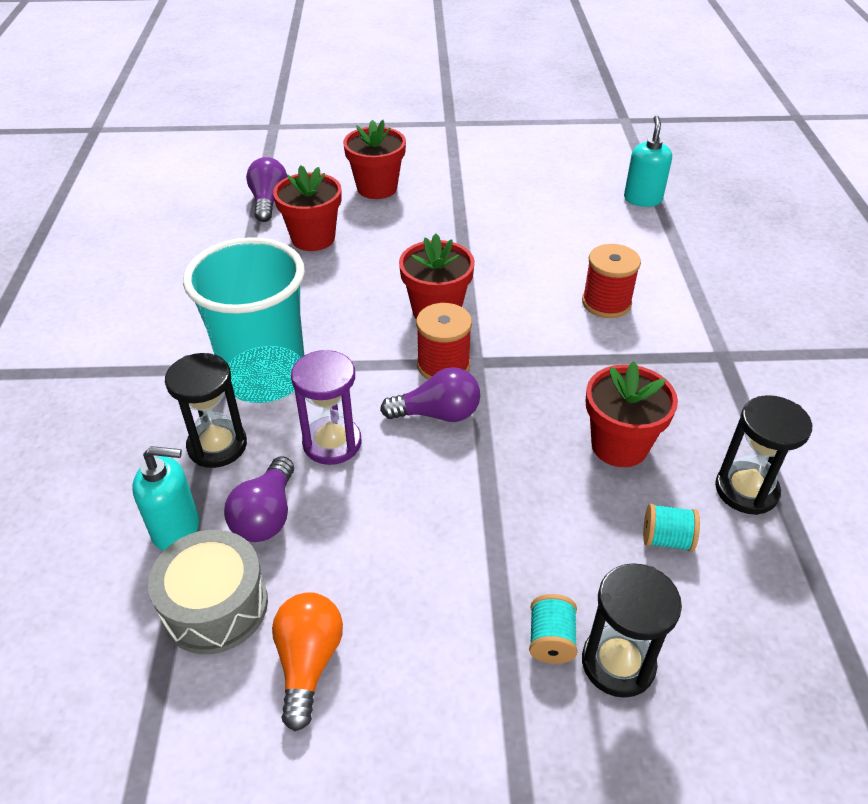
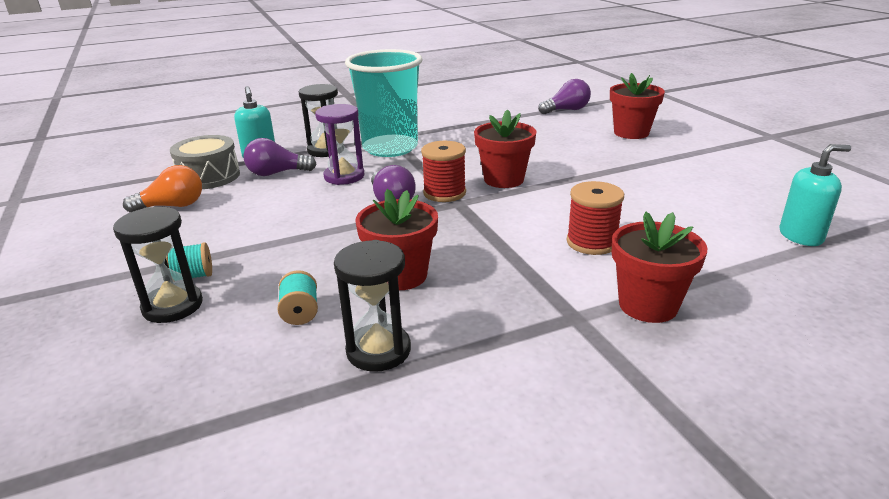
camera: 70 degrees right, 15 degrees down
(313, 238) = (542, 129): red flower pot -> red flower pot (648, 305)

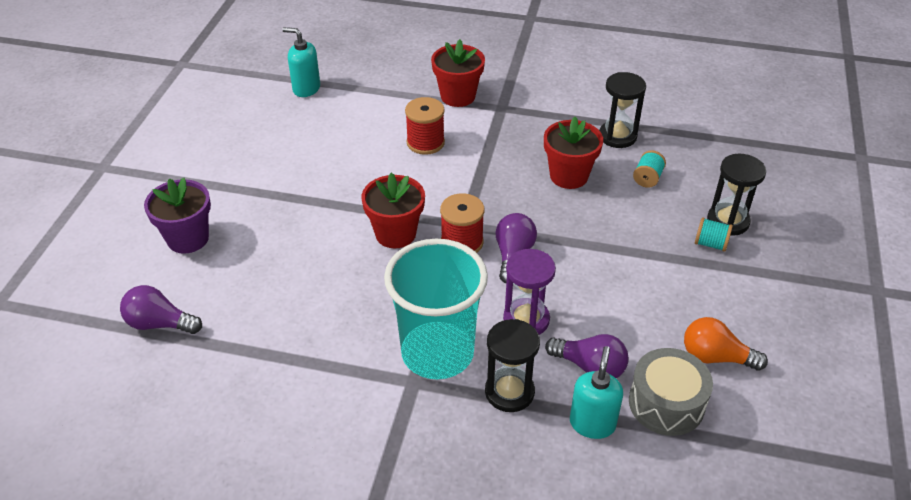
camera: 145 degrees left, 15 degrees up
(631, 133) = (188, 239): red flower pot -> purple flower pot

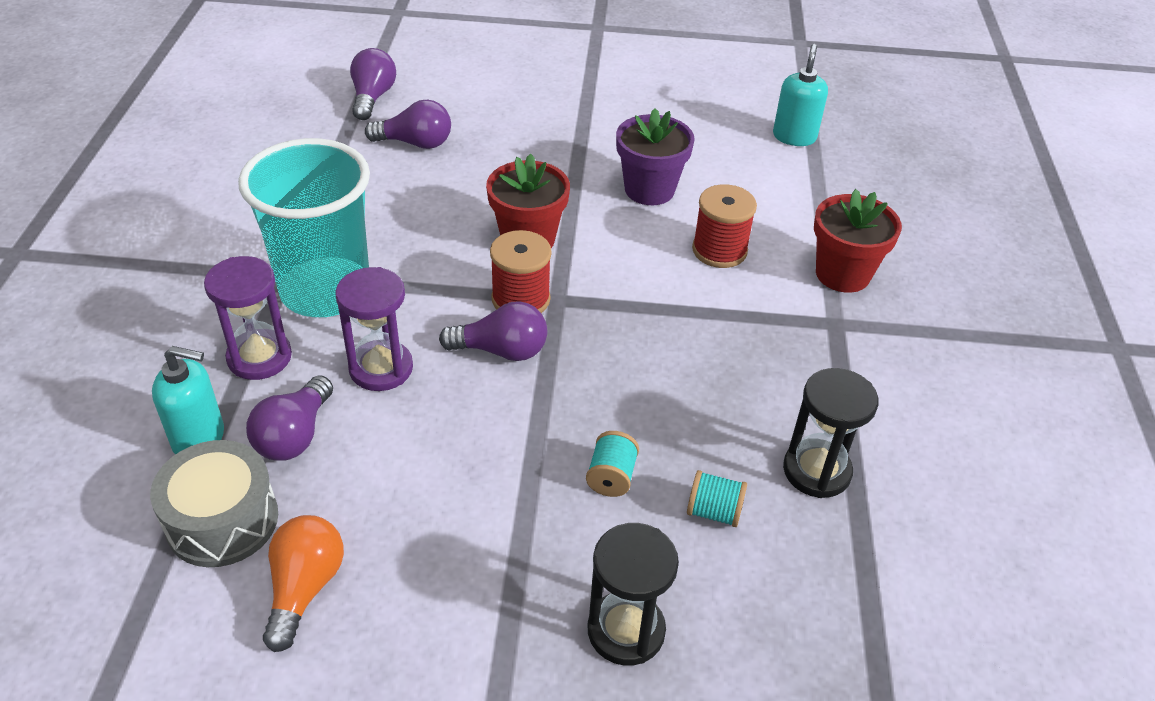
camera: 80 degrees right, 0 degrees up
(188, 239) = (496, 94): purple flower pot -> purple flower pot (649, 190)
(247, 294) = (415, 143): none -> purple light bulb
(509, 392) = (259, 357): black hourglass -> purple hourglass
(569, 176) = (690, 407): red flower pot -> none
(710, 244) = (561, 598): turquoise spool -> turquoise spool (611, 477)

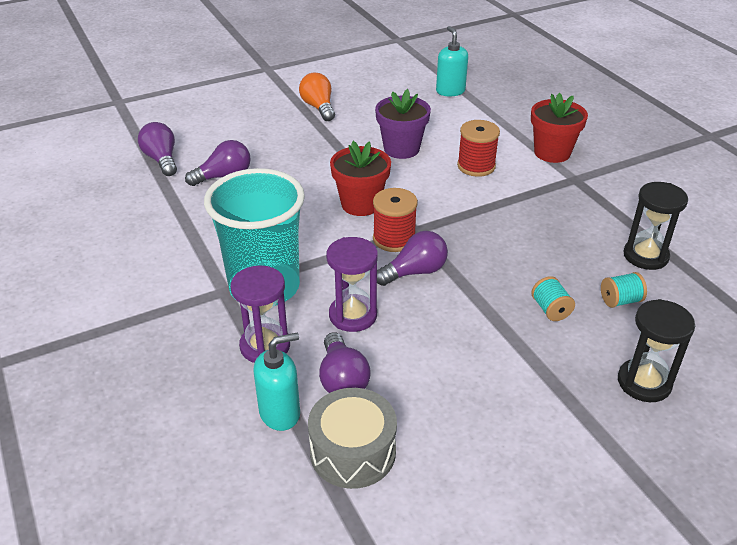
camera: 30 degrees left, 5 degrees down
(304, 588) = (449, 460): orange light bulb -> orange light bulb (318, 107)

